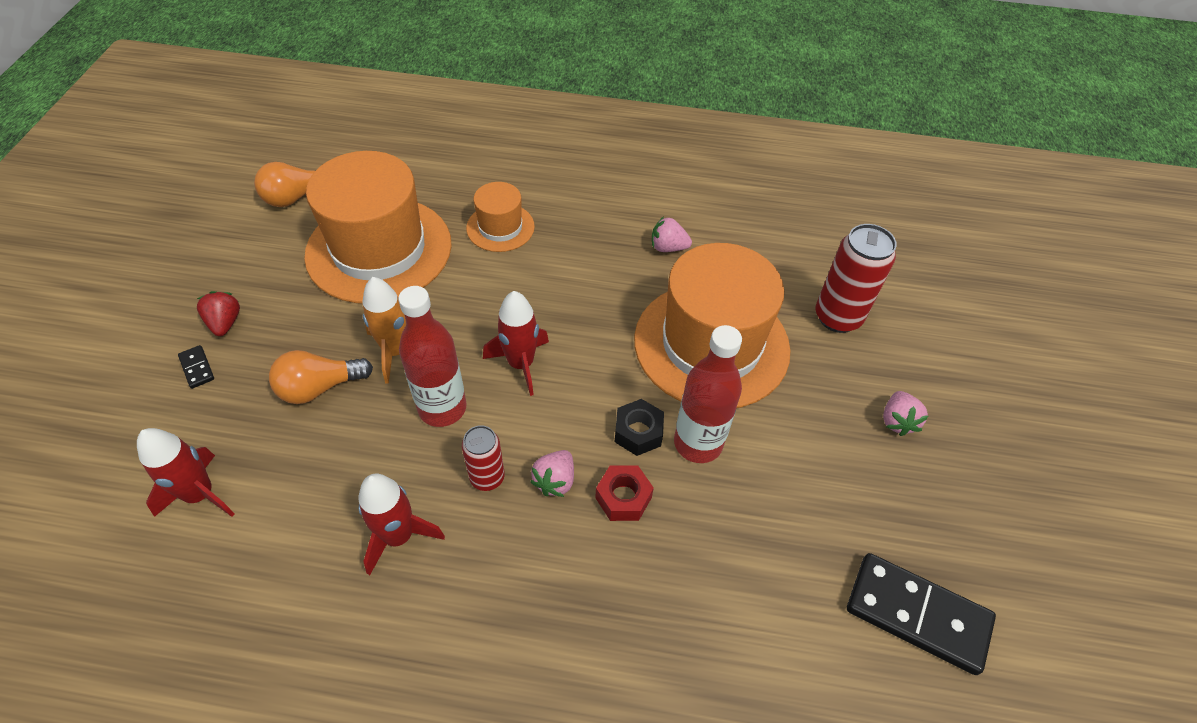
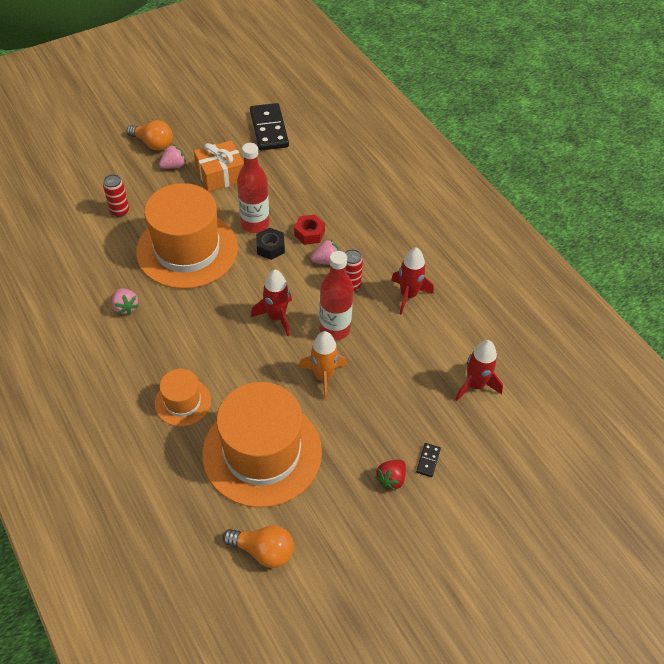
camera: 130 degrees left, 0 degrees up
(319, 387) = (378, 391): orange light bulb -> orange light bulb (153, 144)
(837, 317) = (119, 211): red can -> red can, size x0.61
(837, 467) = (220, 175): none -> orange gift

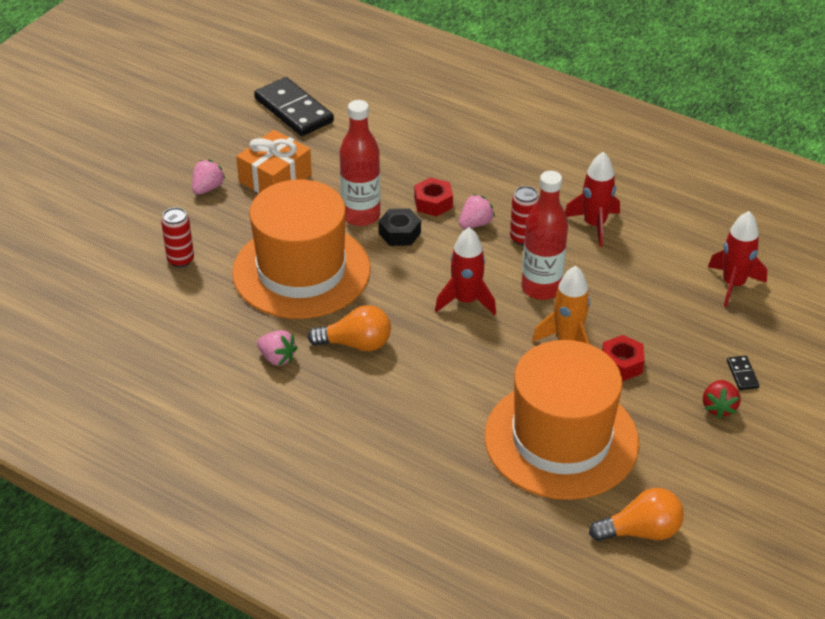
camera: 25 degrees left, 10 degrees down
(153, 144) = (161, 173): orange light bulb -> orange light bulb (356, 344)
(183, 402) = (429, 427): orange hat -> none
(347, 413) = (621, 364): none -> red nut

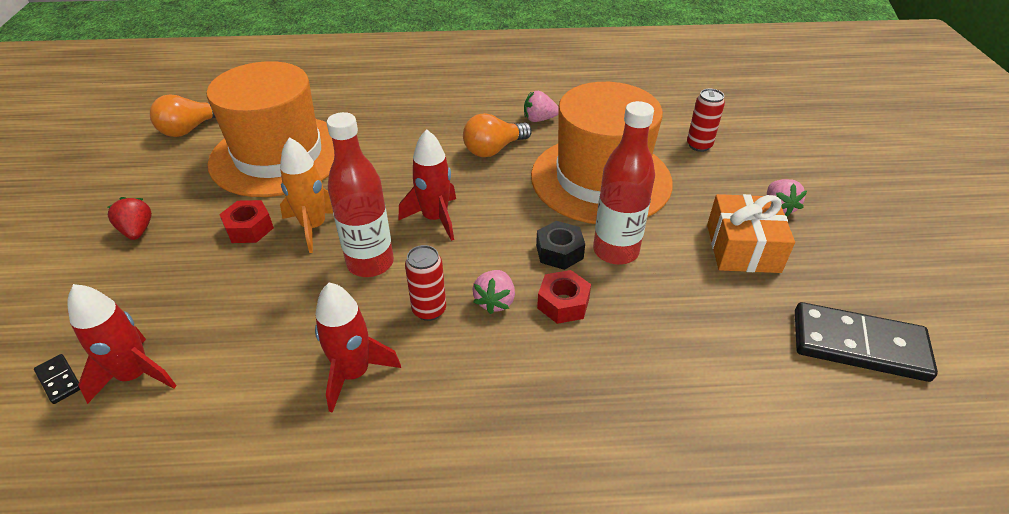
camera: 145 degrees right, 0 degrees up
(742, 374) = (114, 271): black domino -> black domino (59, 380)

